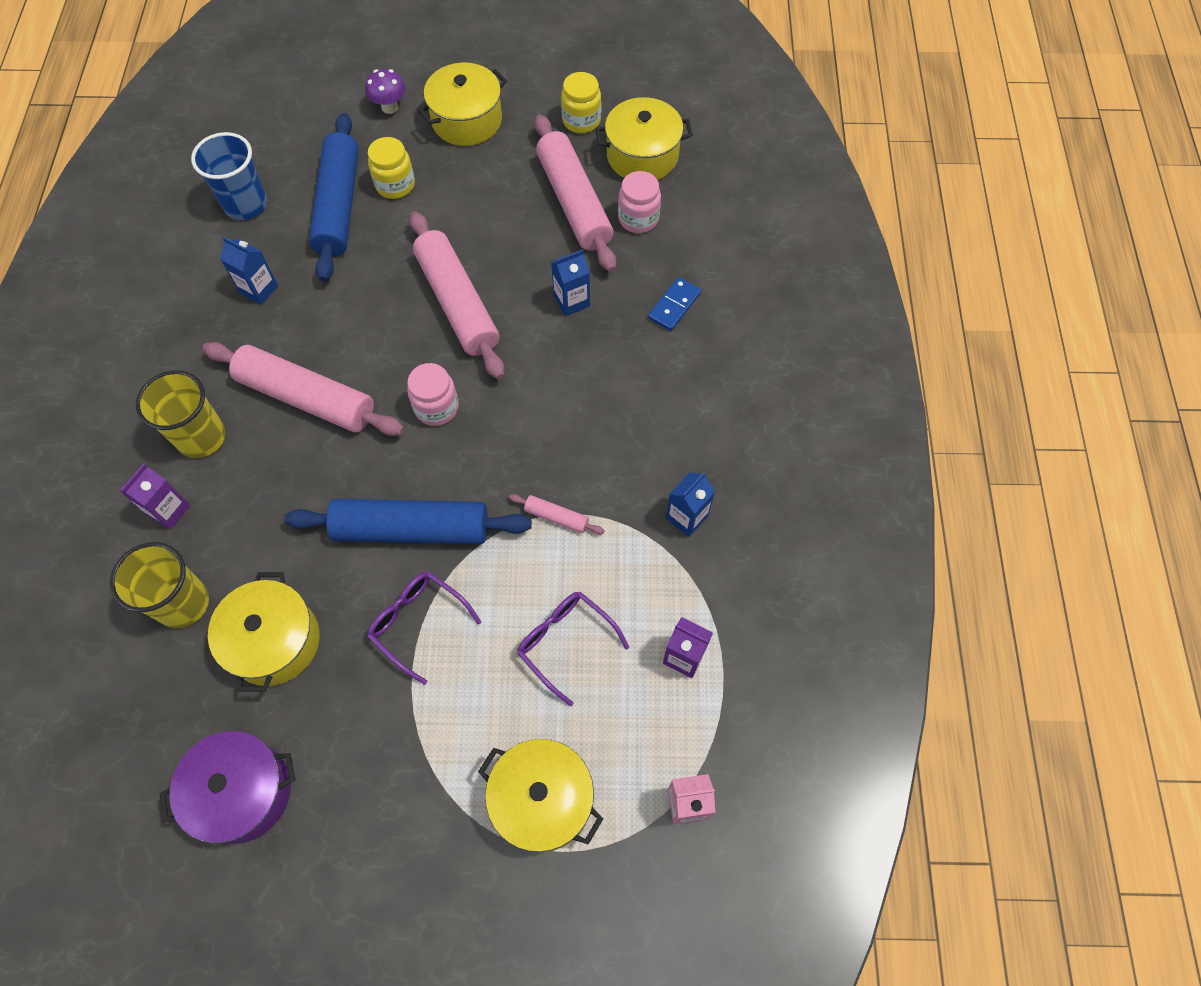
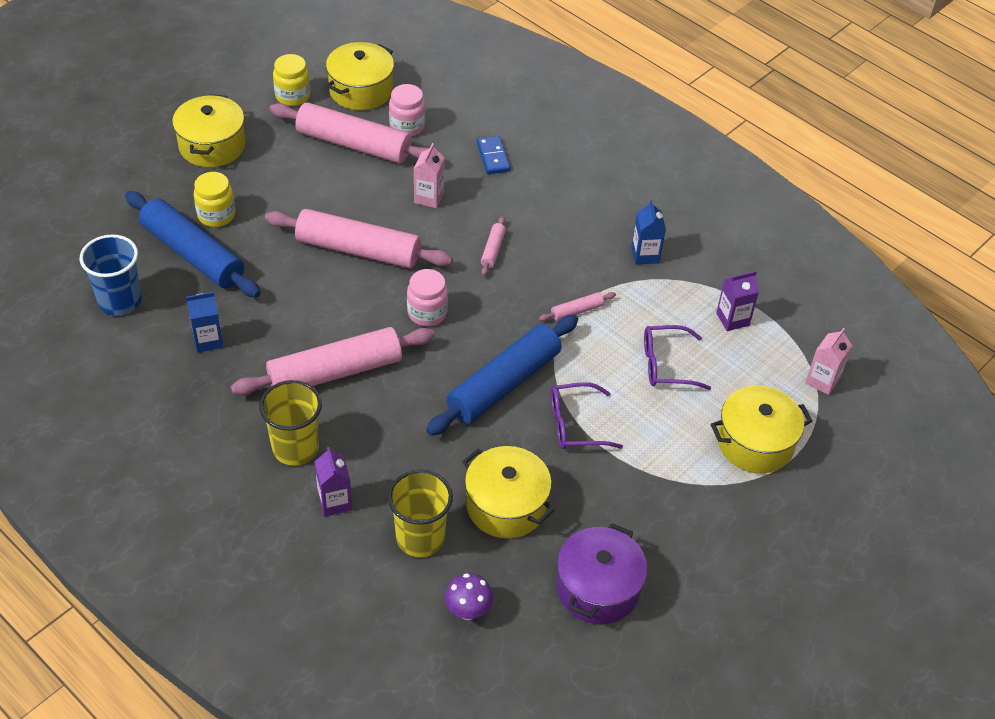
camera: 50 degrees left, 15 degrees down
(390, 107) = (142, 174): purple mushroom -> purple mushroom (468, 611)
(561, 395) = (492, 250): none -> pink rolling pin
(571, 301) = (429, 197): blue carton -> pink carton

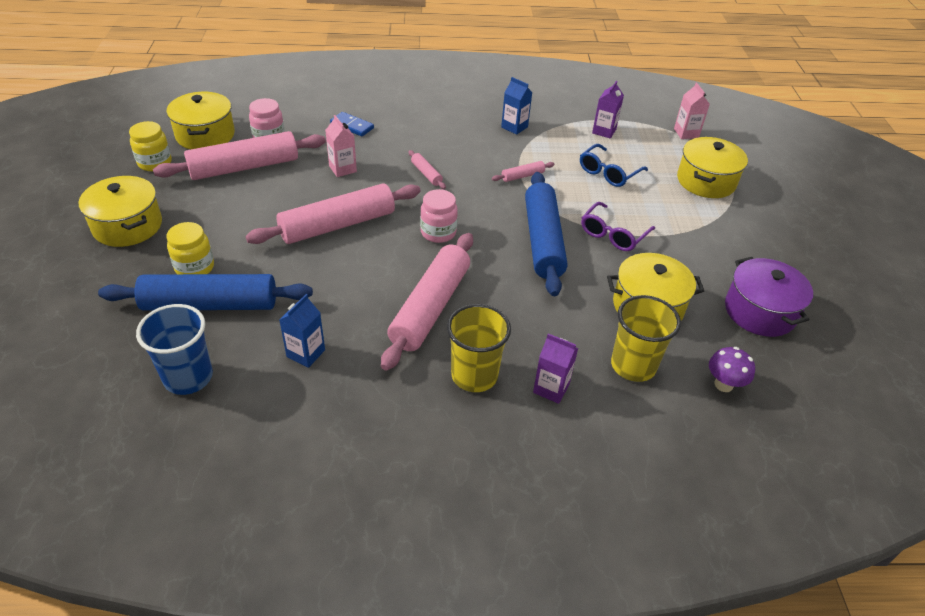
camera: 45 degrees left, 5 degrees down
(577, 311) = (522, 176): pink rolling pin -> pink rolling pin turned 45 degrees clockwise
(666, 364) = (608, 173): purple glasses -> blue glasses

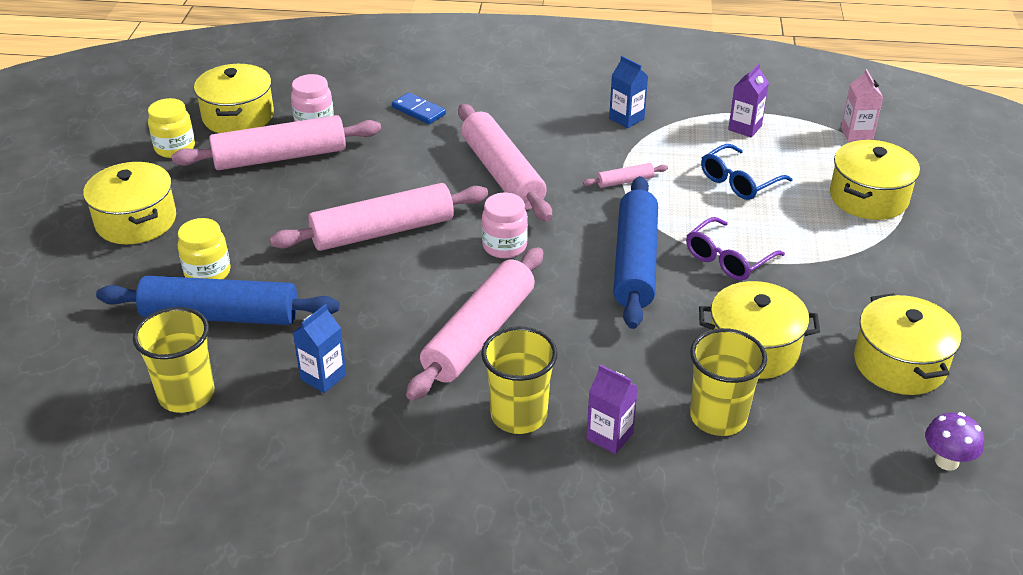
camera: 10 degrees right, 5 degrees down
(188, 377) = (186, 394): blue cup -> yellow cup
(342, 169) = (399, 164): pink carton -> none
(426, 174) = (502, 174): pink rolling pin -> pink rolling pin, size x2.36
(723, 384) = (829, 447): purple mushroom -> purple mushroom (946, 461)
(760, 311) = (899, 364): purple pot -> yellow pot

